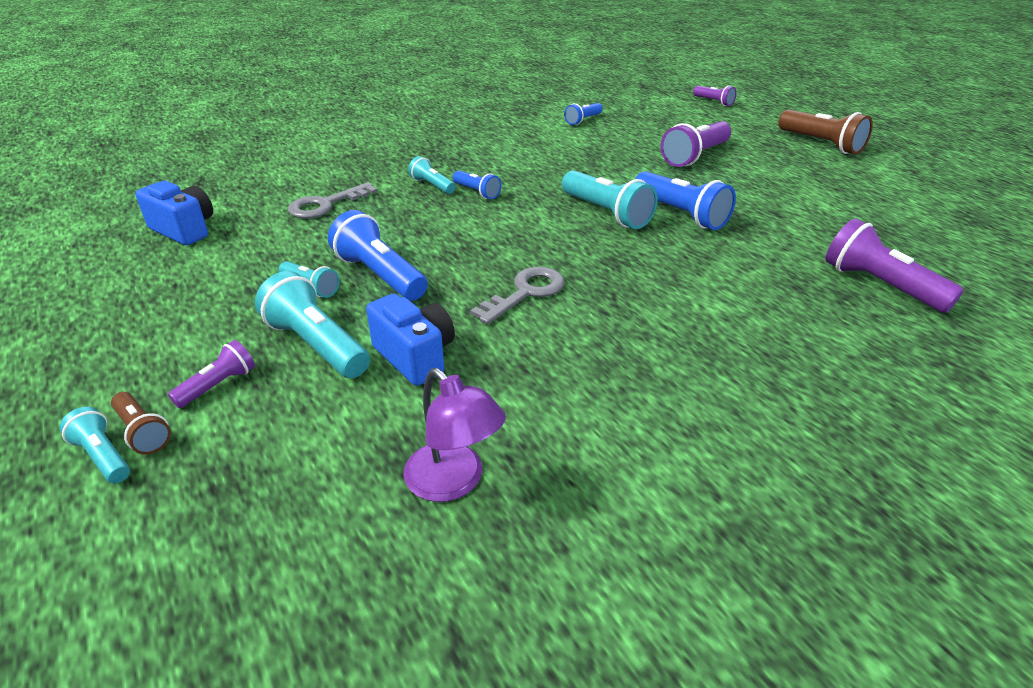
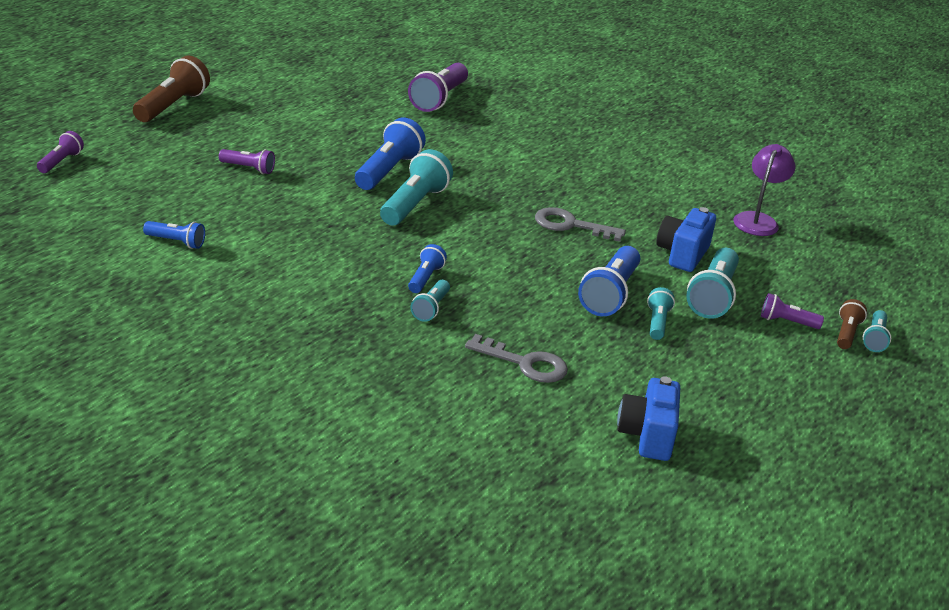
camera: 120 degrees left, 5 degrees down
(695, 156) = (248, 168): purple flashlight -> purple flashlight, size x0.56

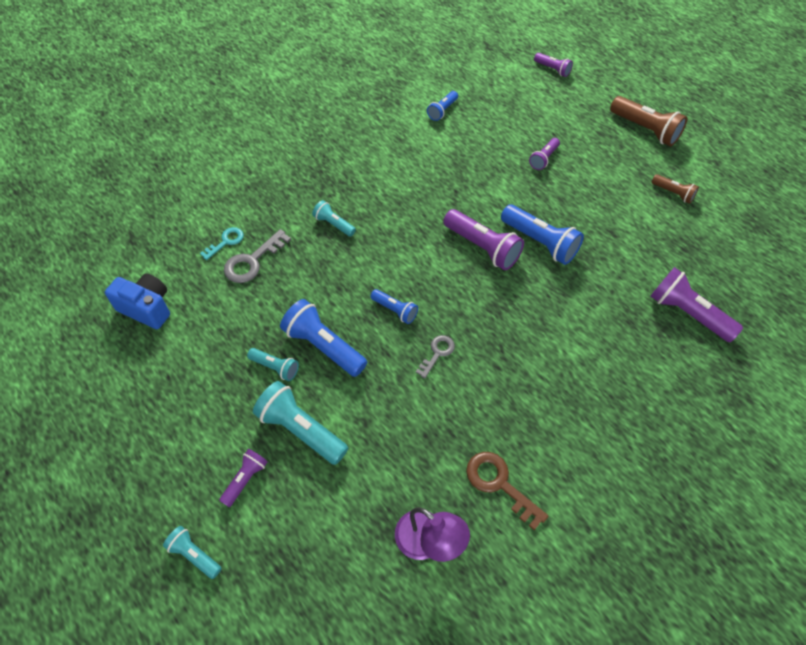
camera: 110 degrees right, 25 degrees up
(413, 204) = (482, 247): turquoise flashlight -> purple flashlight
(425, 278) = (373, 230): blue flashlight -> blue flashlight (395, 310)
(506, 391) = (226, 242): none -> turquoise key
(571, 225) = (437, 353): grey key -> grey key, size x0.64
(681, 189) = (499, 484): none -> brown key
(682, 254) = (374, 432): blue camera -> none
(846, 333) = (211, 530): brown flashlight -> brown flashlight (673, 193)

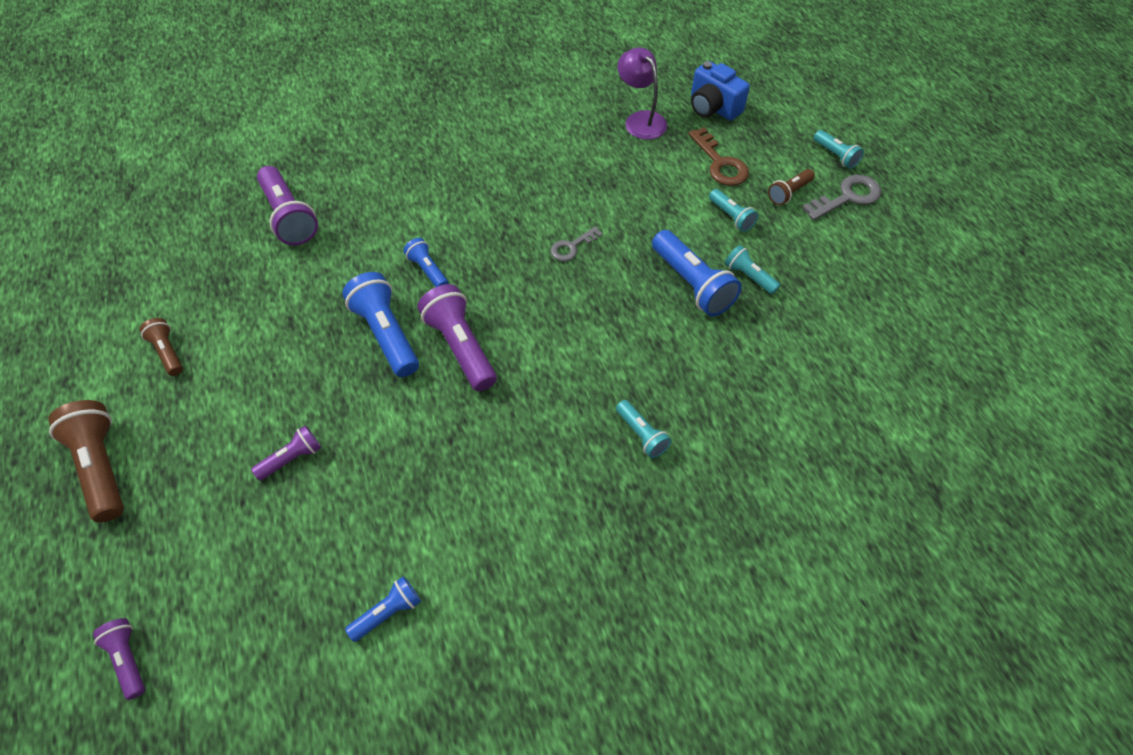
camera: 160 degrees left, 0 degrees up
(147, 308) = (901, 381): blue camera -> blue camera (713, 108)
(226, 242) = (797, 449): turquoise key -> none
(245, 479) = (789, 193): purple flashlight -> brown flashlight
(252, 261) = (762, 409): grey key -> grey key (847, 197)
(301, 430) = (731, 216): turquoise flashlight -> turquoise flashlight, size x0.56
(395, 310) = (600, 301): blue flashlight -> blue flashlight (428, 270)
(499, 484) = (564, 138): brown key -> brown key (720, 163)

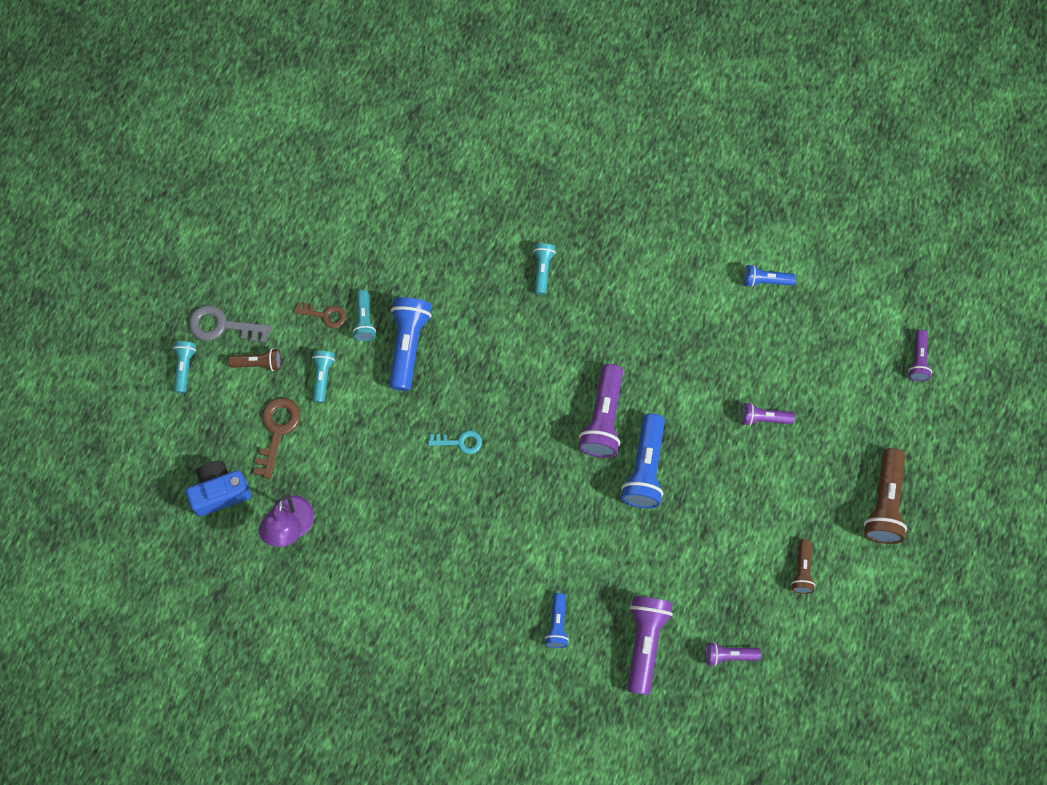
camera: 140 degrees left, 15 degrees up
(205, 251) = (729, 655): none -> purple flashlight
(428, 270) = (578, 503): blue flashlight -> blue flashlight (557, 624)
(572, 247) = (460, 442): grey key -> turquoise key
(713, 108) = (220, 492): blue camera -> blue camera turned 105 degrees counterclockwise
(784, 258) = (325, 315): none -> brown key

